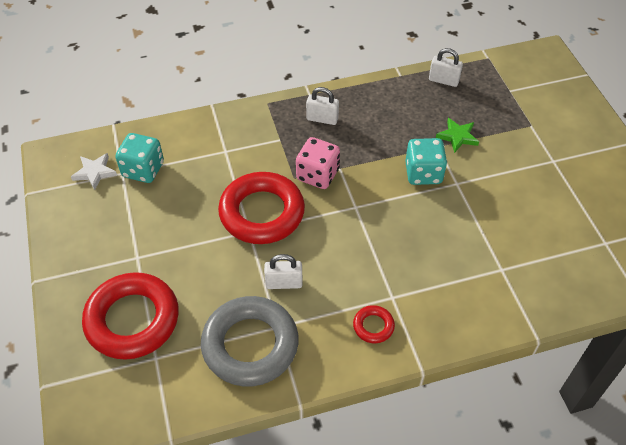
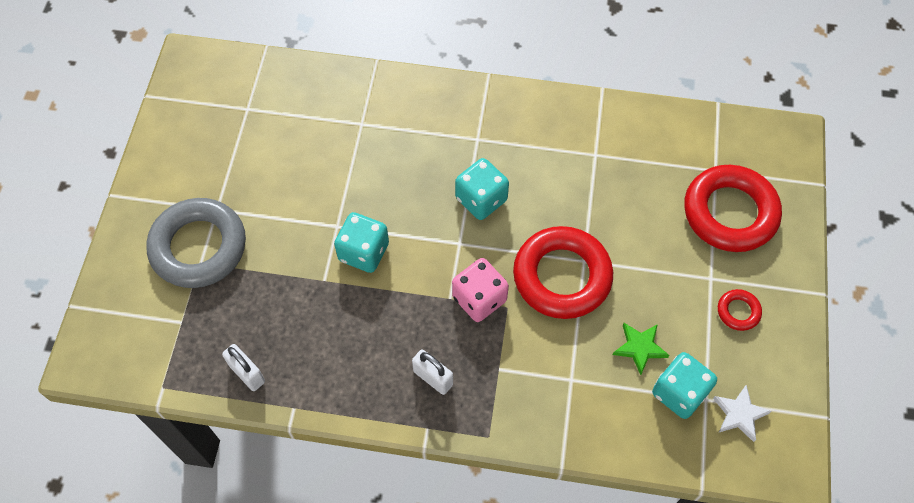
camera: 155 degrees left, 10 degrees up
(250, 345) = (626, 148): grey ring -> grey ring (198, 247)
(284, 283) = (572, 191): white padlock -> none
(358, 246) = (481, 199): none -> turquoise dice
(373, 326) = (509, 121): red ring -> red ring (738, 311)
(457, 136) = (293, 283): green star -> green star (639, 348)

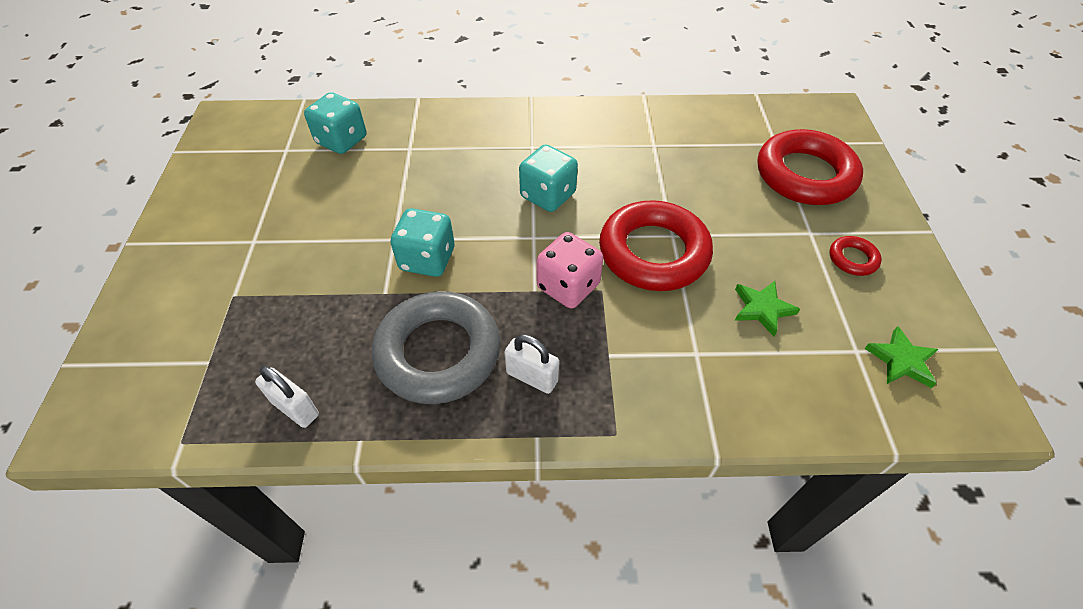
camera: 10 degrees left, 10 degrees down
(198, 247) = (231, 280): grey ring -> grey ring (438, 352)
(679, 393) = (824, 348): turquoise dice -> turquoise dice (341, 140)
(739, 414) = (901, 360): white star -> green star

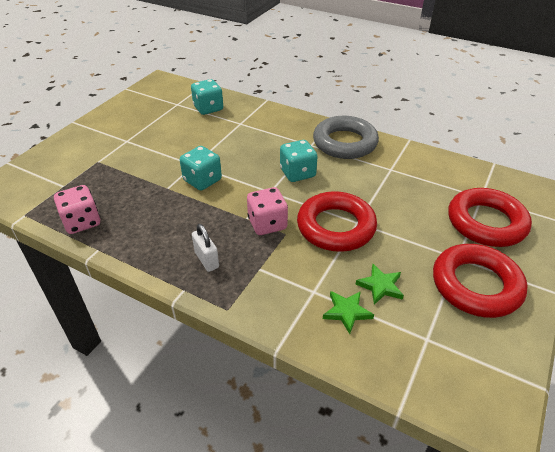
camera: 30 degrees right, 10 degrees down
(295, 408) = (82, 222): white padlock -> pink dice
(438, 352) = (169, 227): grey ring -> grey ring (345, 143)
(852, 259) = (476, 285): red ring -> red ring, size x2.29
(901, 360) = (456, 360): green star -> green star (347, 312)

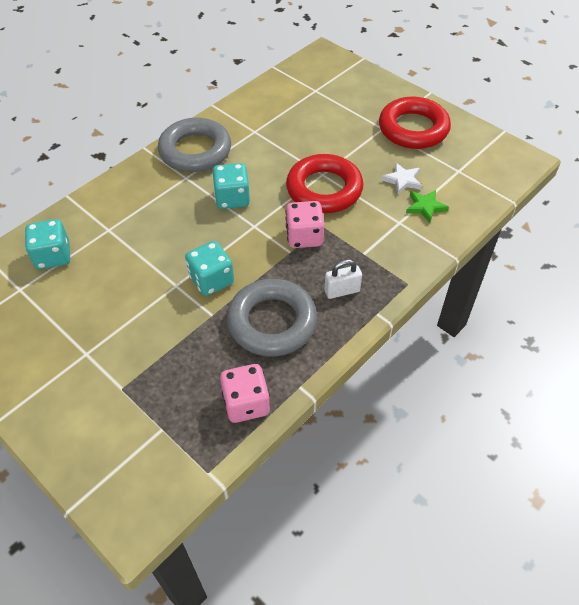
camera: 75 degrees left, 10 degrees up
(163, 221) = (272, 322): none -> grey ring
(380, 286) = (402, 180): green star -> white star
(486, 222) = (348, 99): red ring -> none

